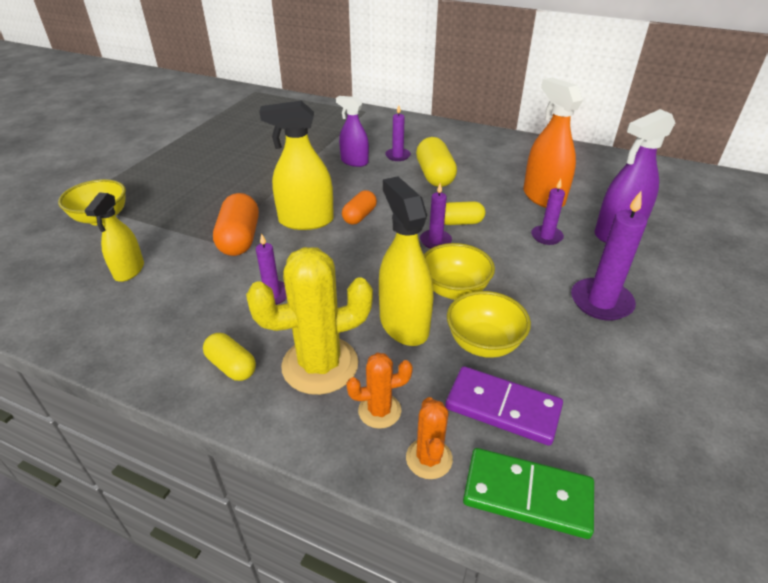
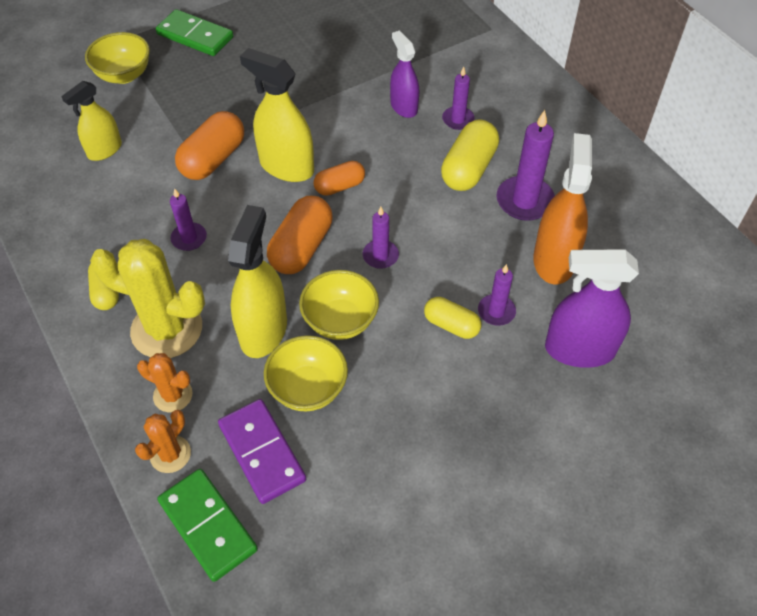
camera: 35 degrees right, 15 degrees up
(146, 177) = (195, 36): none -> green domino
(373, 261) = (301, 247): none -> orange capsule
(460, 222) = (428, 246): yellow capsule -> yellow capsule (451, 325)
(601, 302) = (459, 414): purple candle -> purple candle (524, 201)

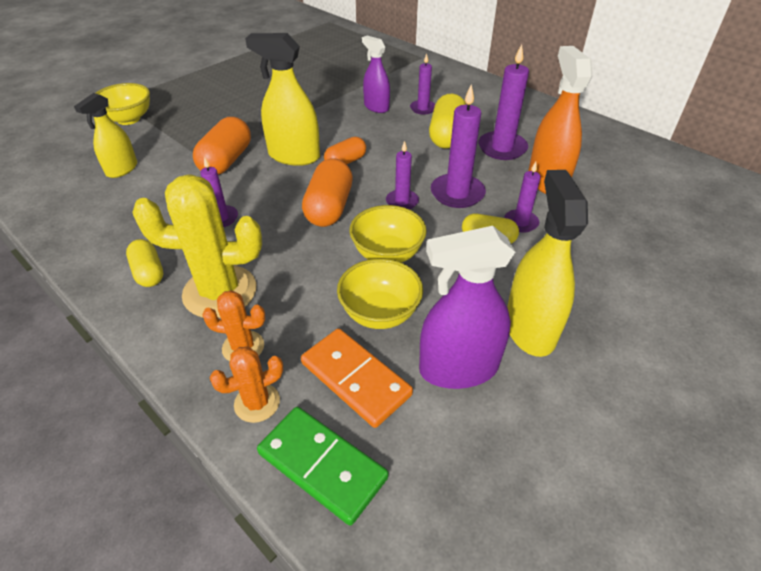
camera: 15 degrees left, 10 degrees down
(170, 454) = (257, 403): orange cactus -> orange cactus turned 45 degrees clockwise
(195, 36) = (185, 89): green domino -> none
(262, 452) = (356, 378): purple domino -> orange domino
(263, 330) = (317, 274): yellow spray bottle -> yellow spray bottle (530, 328)
(444, 257) = (457, 193): none -> purple candle
(579, 349) = (605, 236): purple spray bottle -> purple spray bottle (458, 368)

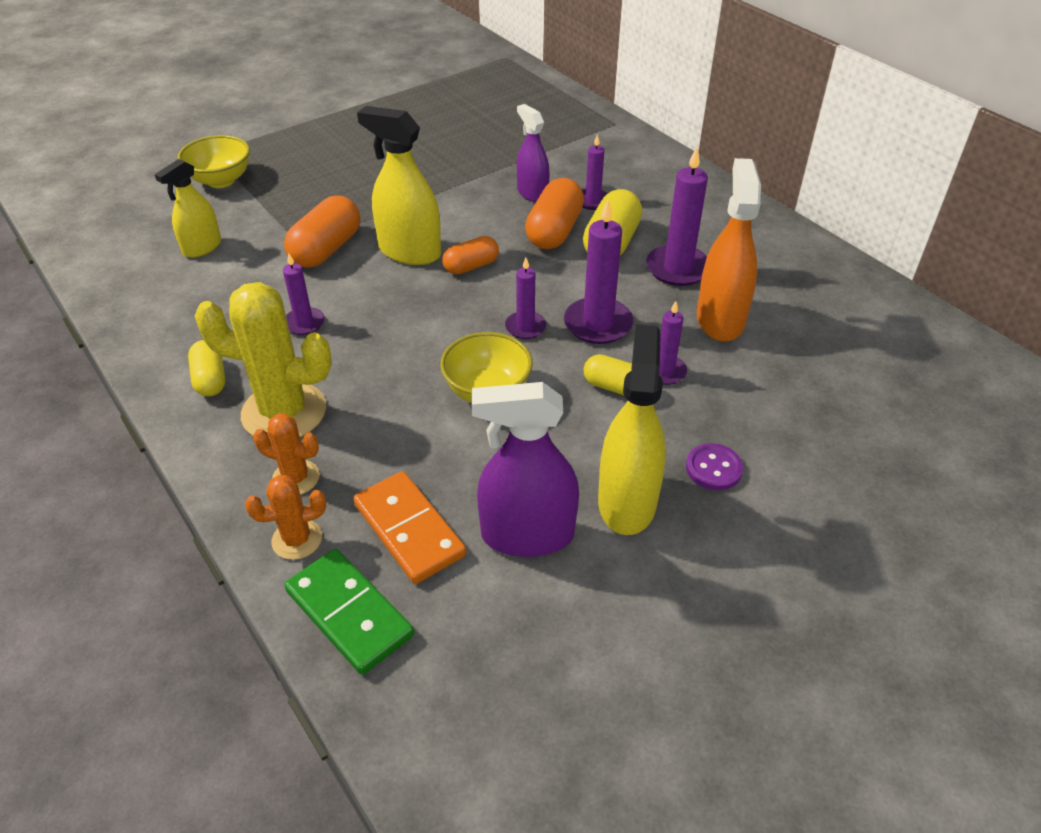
camera: 10 degrees right, 0 degrees up
(329, 207) = (435, 324): orange capsule -> orange capsule (554, 231)
(380, 313) = (457, 460): yellow bowl -> none
(587, 292) = (713, 468): none -> purple button

